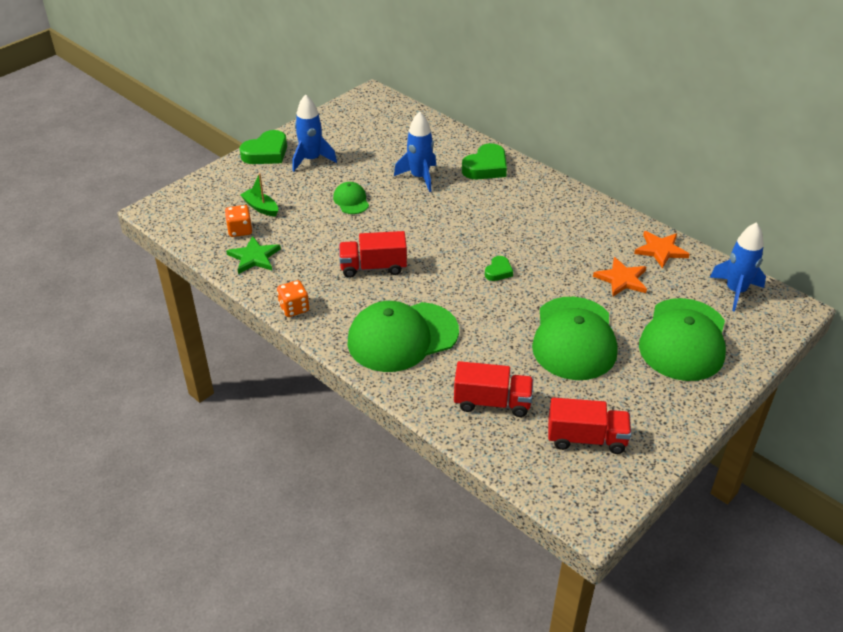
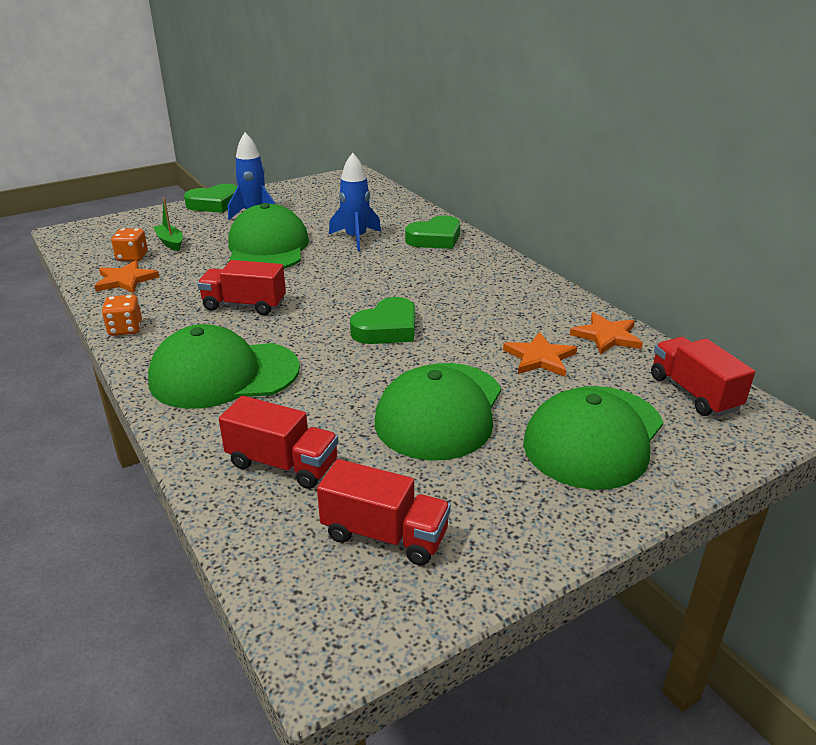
camera: 15 degrees right, 10 degrees down
(254, 257) = (125, 280): green star -> orange star
(351, 200) = (268, 248): green cap -> green cap, size x2.16
(498, 271) = (387, 328): green heart -> green heart, size x1.83
(735, 291) = (694, 393): blue rocket -> red truck

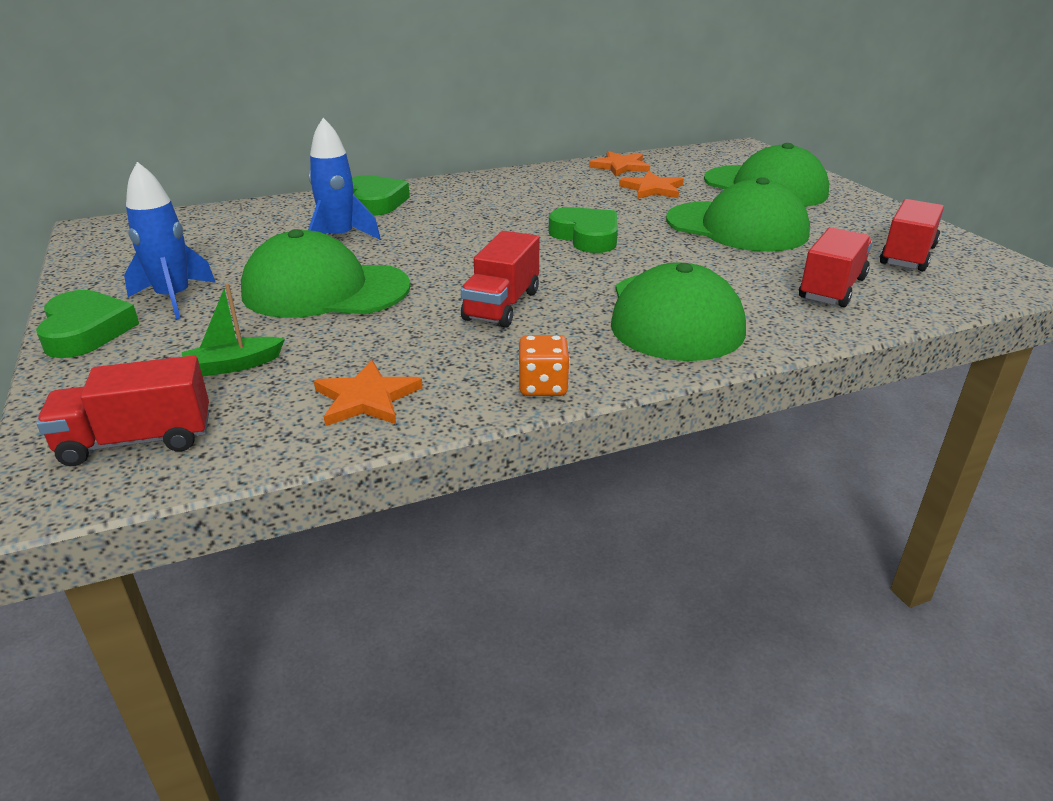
camera: 80 degrees left, 0 degrees up
(132, 257) = (270, 398): orange dice -> none
(694, 393) = (706, 157): red truck -> red truck (137, 441)

